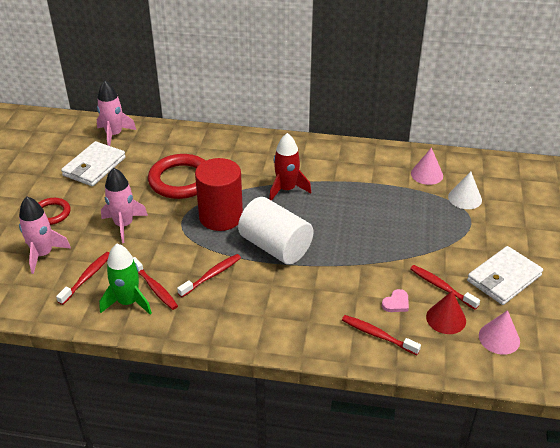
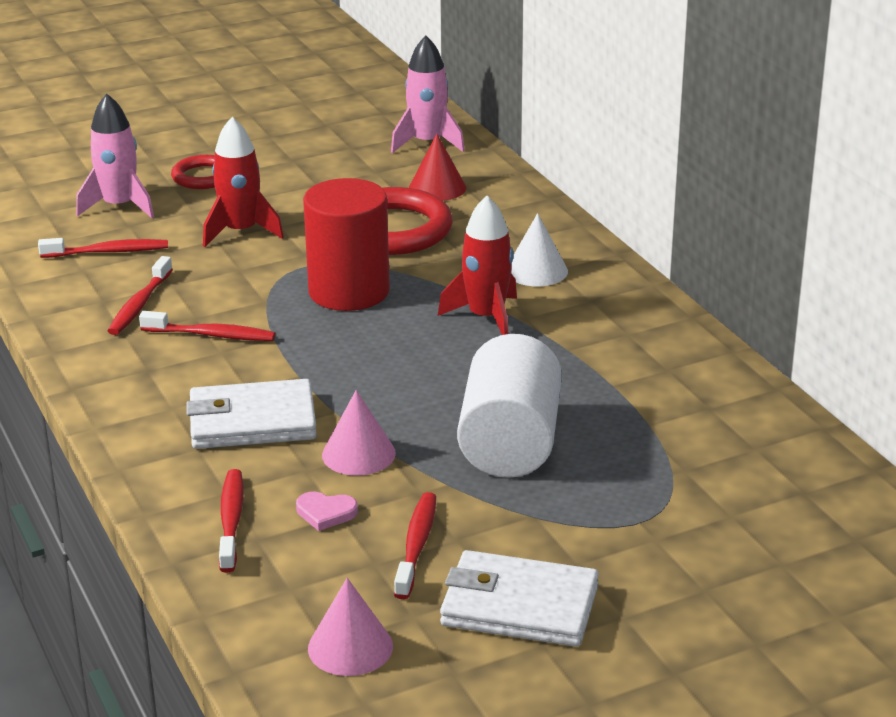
camera: 55 degrees right, 10 degrees down
(94, 166) = (337, 160): white wallet -> white wallet (252, 421)
(124, 225) = (241, 231): pink rocket -> red rocket
(128, 302) = (92, 298): green rocket -> none
(275, 247) = (334, 360): white cylinder -> white cylinder (509, 443)
(427, 174) = (716, 430): pink cone -> pink cone (358, 454)
(446, 319) = (340, 575): red cone -> red cone (437, 188)
(465, 198) = (701, 493): white cone -> white cone (536, 271)

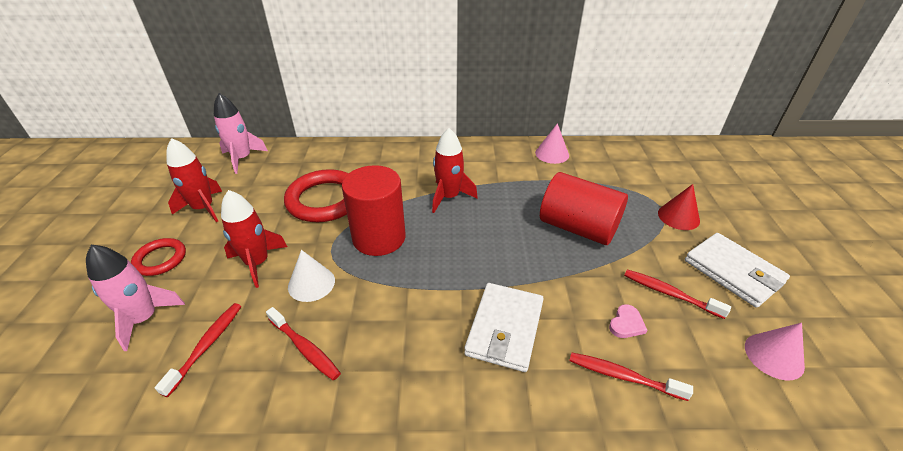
camera: 65 degrees left, 10 degrees up
(212, 335) = (381, 318): red toothbrush -> none
(305, 162) = (204, 208): none -> red rocket
(358, 454) = (565, 289): pink cone -> pink cone (552, 154)
(437, 188) = (296, 171): red cone -> red cone (678, 216)
(509, 443) = (578, 228): white cylinder -> red cylinder
(519, 606) = (733, 272): white wallet -> white wallet turned 75 degrees counterclockwise
(536, 271) = (415, 167): white cone -> white cone (311, 283)

